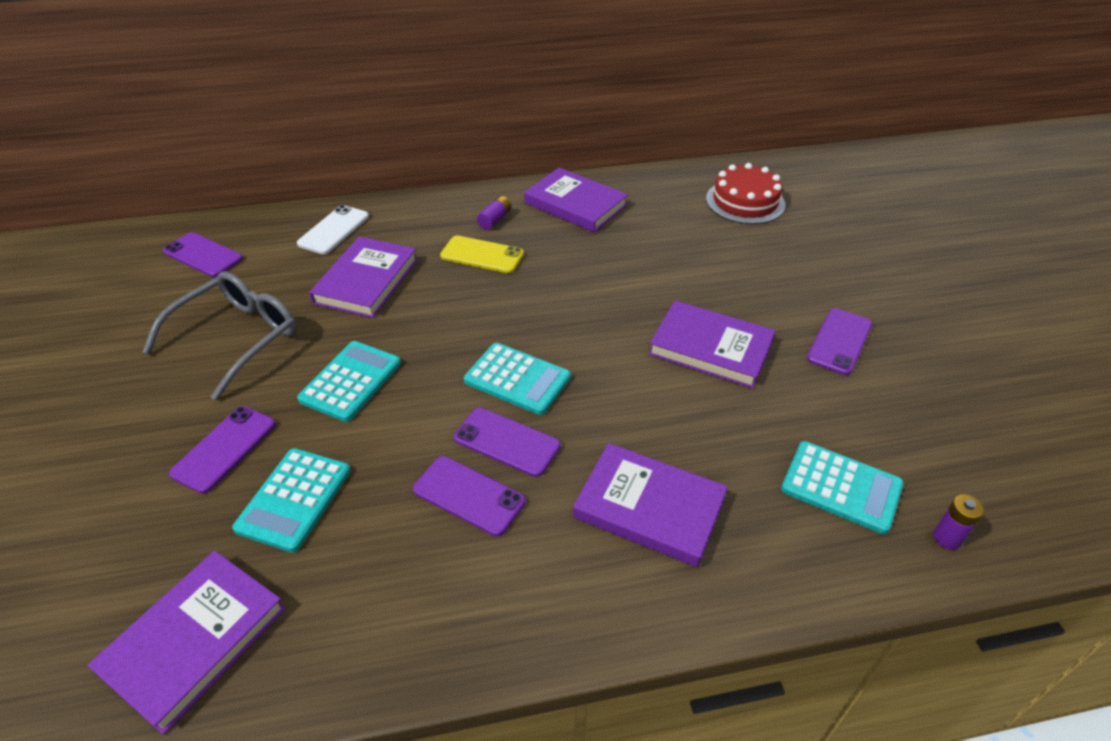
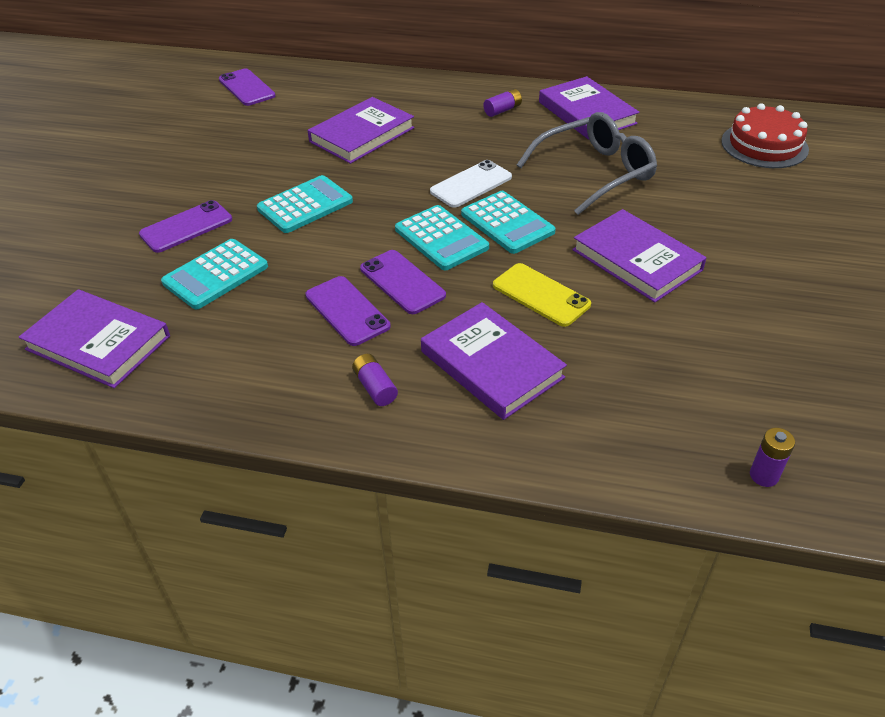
camera: 25 degrees right, 0 degrees up
(194, 640) = (98, 342): purple book -> purple book turned 60 degrees clockwise
(237, 338) = (238, 153): grey glasses -> grey glasses (595, 172)
(333, 230) = (359, 90): white phone -> white phone (471, 184)
(482, 255) = (473, 136): yellow phone -> yellow phone (541, 295)
(551, 578) = (375, 387): none -> purple battery
(839, 341) = (775, 288): purple phone -> none
(841, 487) = (685, 403): turquoise calculator -> turquoise calculator (507, 223)

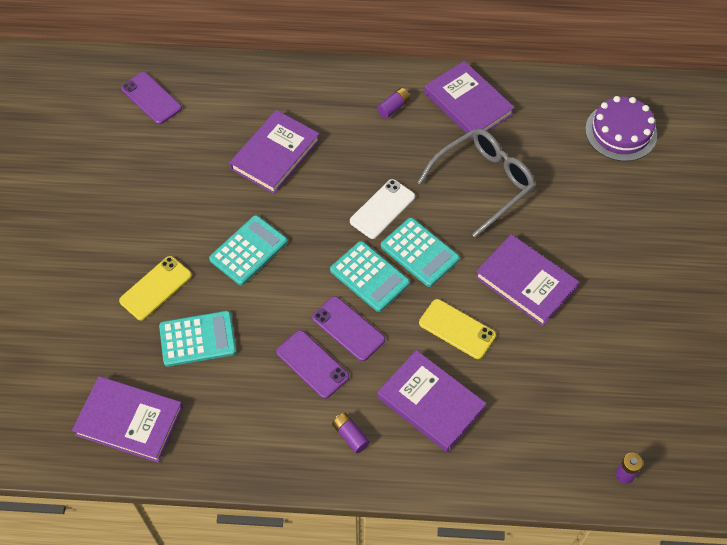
camera: 10 degrees left, 15 degrees up
(186, 227) = (155, 288): purple phone -> yellow phone
(215, 275) = (198, 339): turquoise calculator -> turquoise calculator turned 135 degrees counterclockwise
(764, 145) = (621, 132): red cake -> purple cake

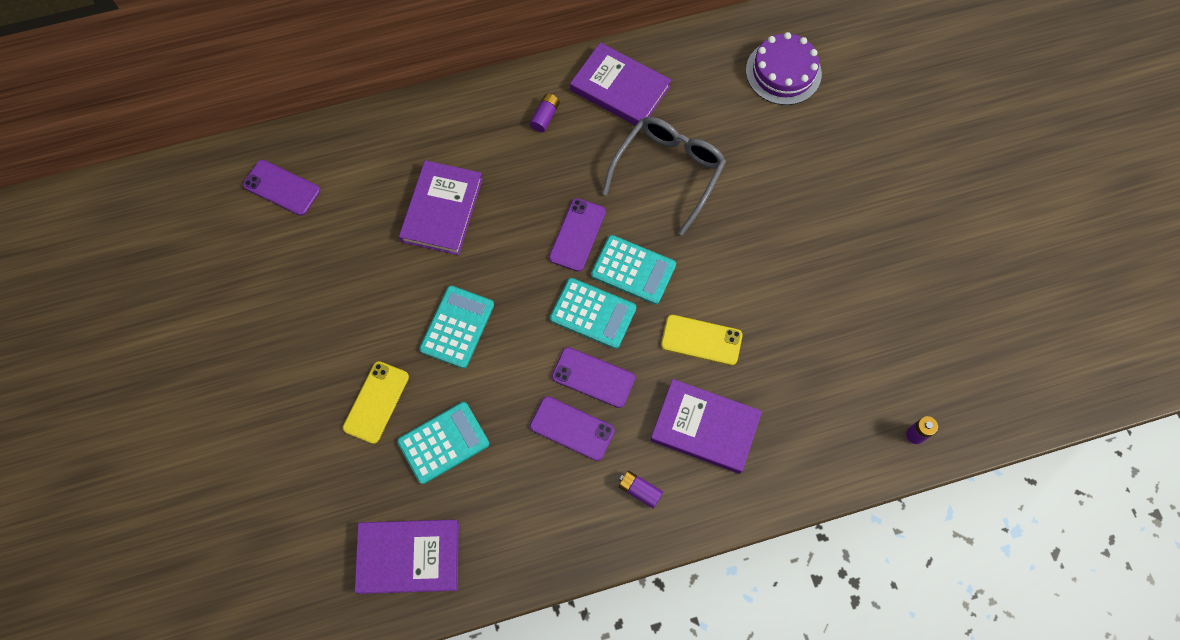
camera: 20 degrees left, 10 degrees up
(382, 209) = (577, 235): white phone -> purple phone
(526, 282) = (750, 266): purple book -> none

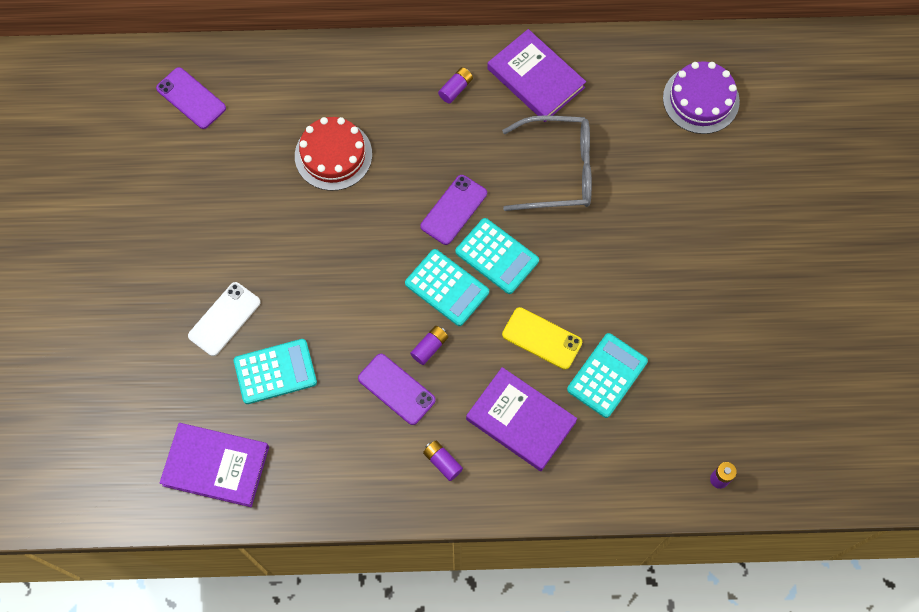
camera: 15 degrees right, 0 degrees up
(376, 402) = (224, 319): yellow phone -> white phone
(442, 210) = (333, 155): purple book -> red cake
(457, 327) = (317, 269): turquoise calculator -> turquoise calculator (607, 375)
(593, 377) = (429, 347): purple phone -> purple battery
(668, 172) = (558, 170): grey glasses -> grey glasses turned 45 degrees clockwise

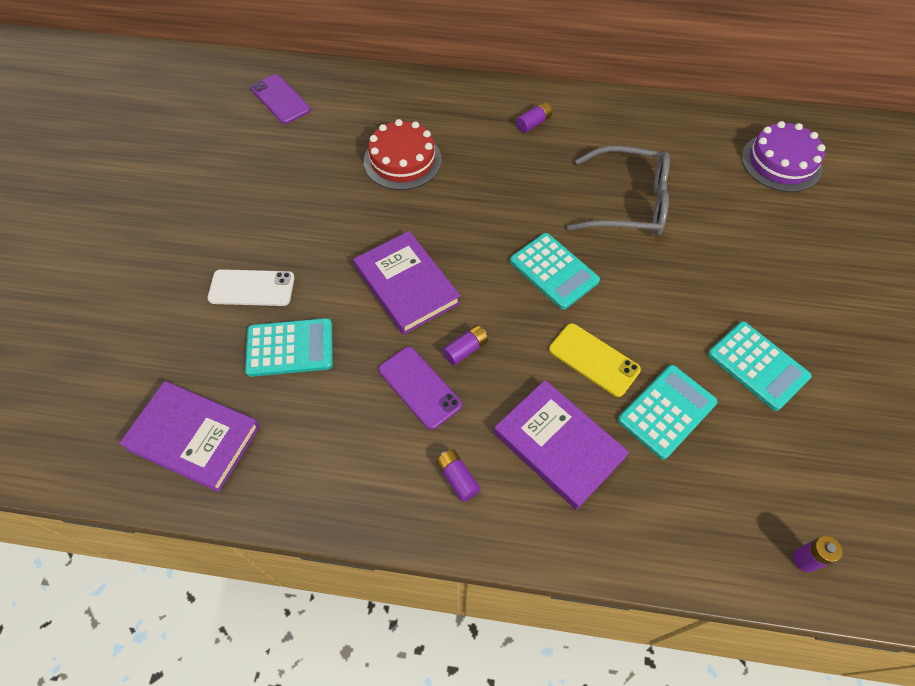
camera: 10 degrees right, 10 degrees down
(224, 319) = (252, 288): white phone -> white phone turned 45 degrees clockwise
(447, 288) = (495, 293): turquoise calculator -> turquoise calculator (757, 365)
(453, 210) = (514, 222): purple phone -> none
(535, 78) = (613, 125): purple book -> purple book (406, 285)

